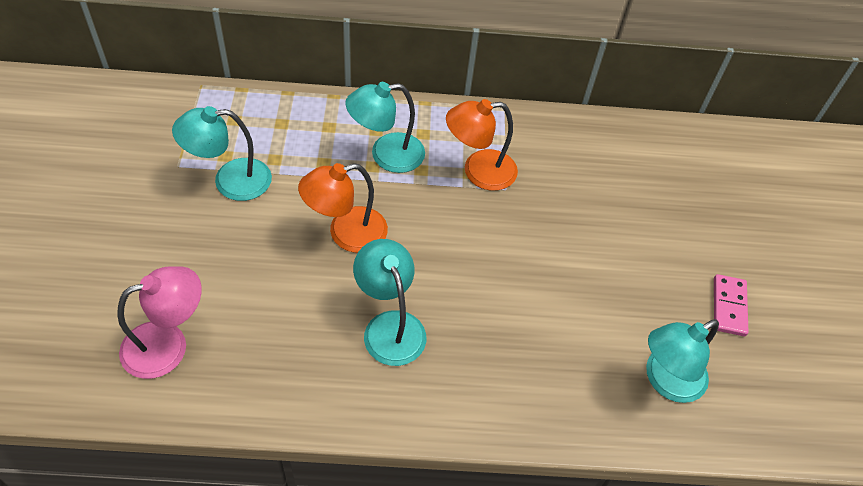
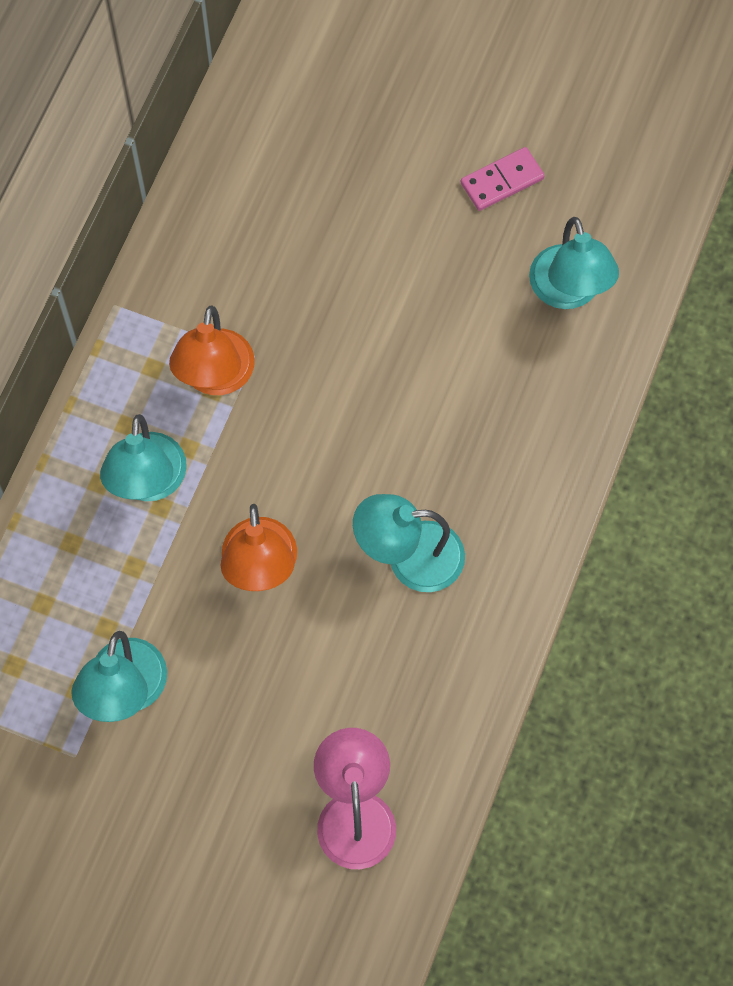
camera: 65 degrees left, 15 degrees up
(728, 306) = (502, 181): pink domino -> pink domino turned 60 degrees counterclockwise

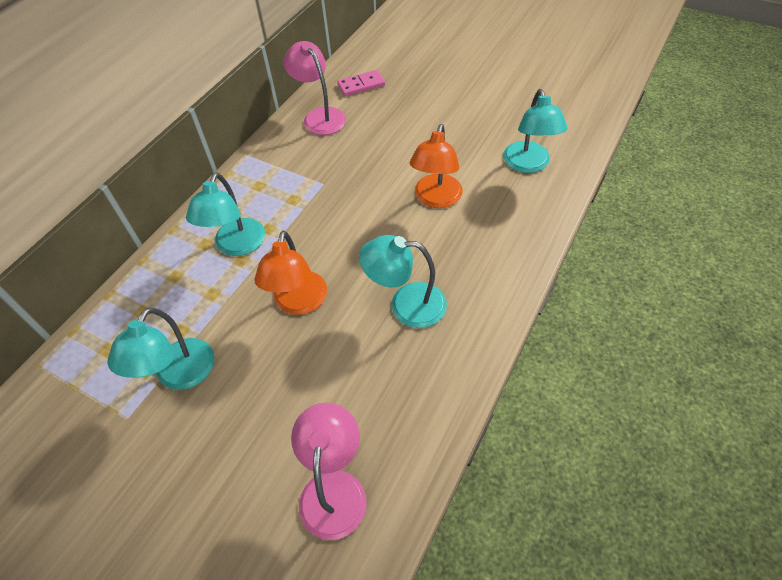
camera: 10 degrees right, 15 degrees down
(215, 378) = (296, 193): orange lamp -> orange lamp (436, 199)
(221, 212) = (320, 116): none -> pink lamp
(502, 181) = (489, 111): pink domino -> pink domino (361, 85)

